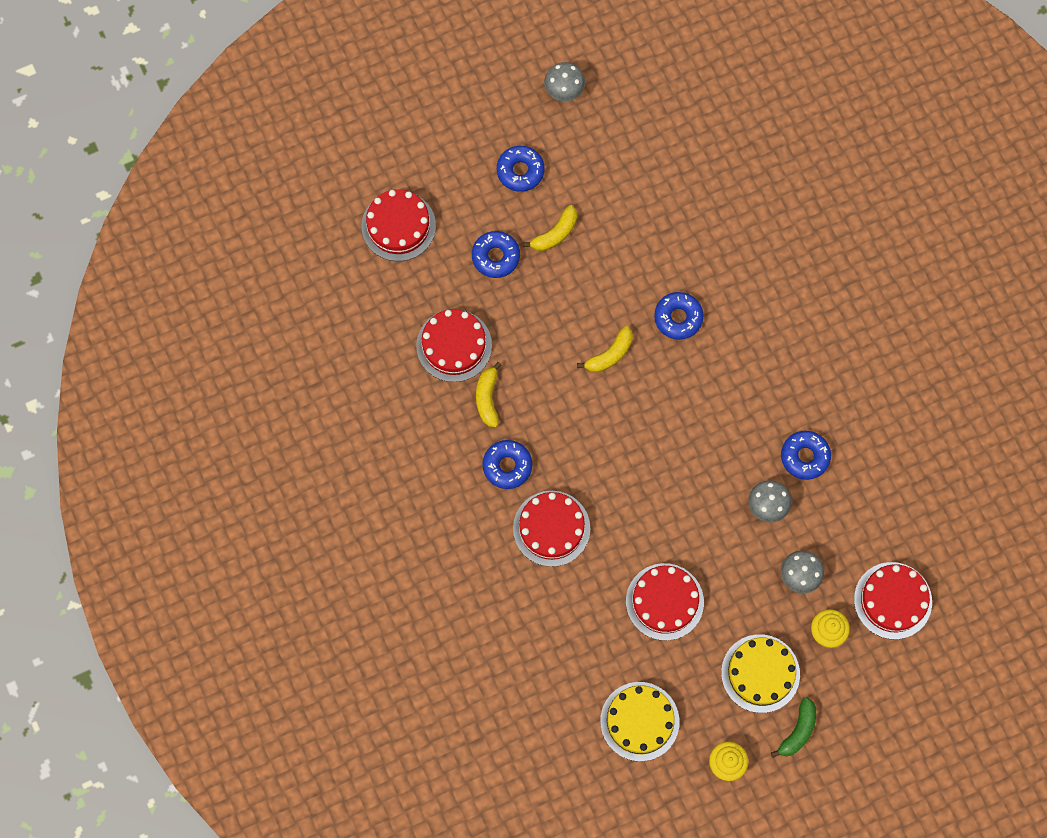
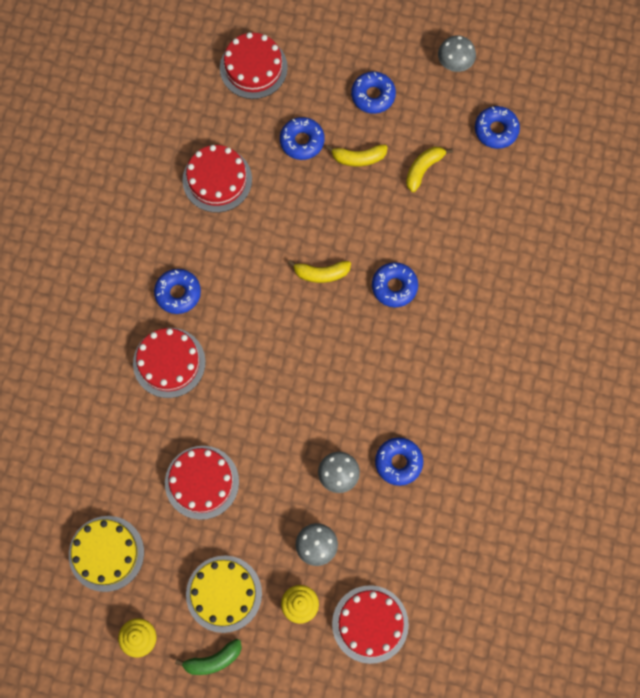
camera: 40 degrees right, 0 degrees up
(487, 398) = (207, 235): yellow banana -> yellow banana (423, 169)
(646, 121) = (496, 130): none -> blue donut

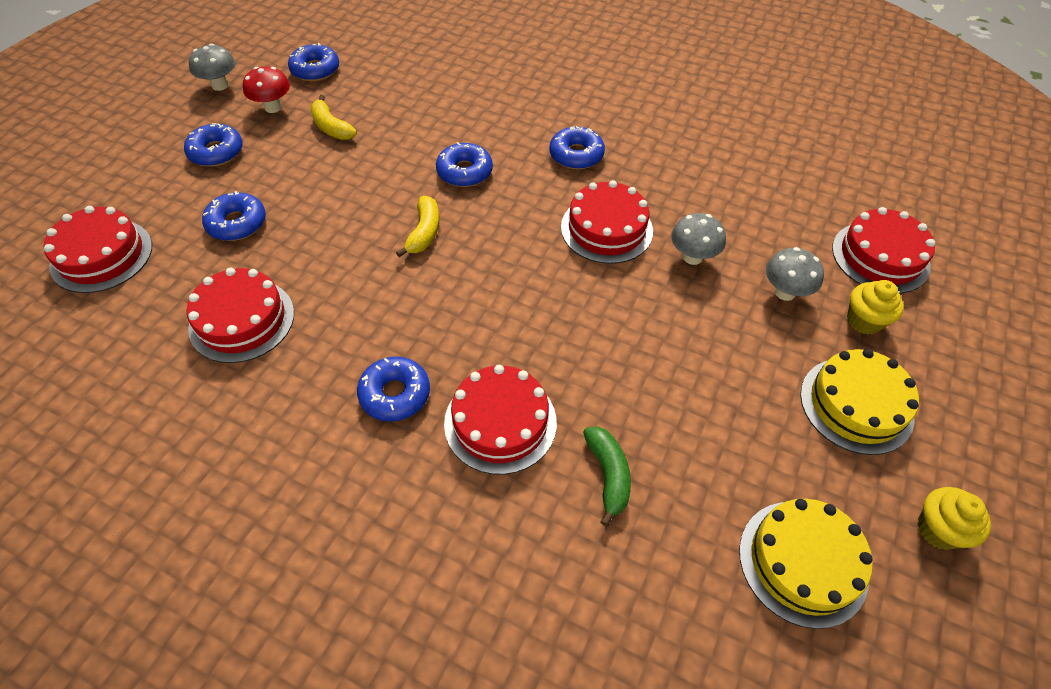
camera: 80 degrees left, 20 degrees down
(202, 482) = (691, 407): red cake -> red cake (606, 229)
(213, 660) = (955, 433): green banana -> green banana (608, 475)
(358, 158) = (288, 176): yellow banana -> none
(398, 462) = (681, 201): blue donut -> blue donut (576, 155)
(437, 115) = (273, 107): none -> red mushroom

